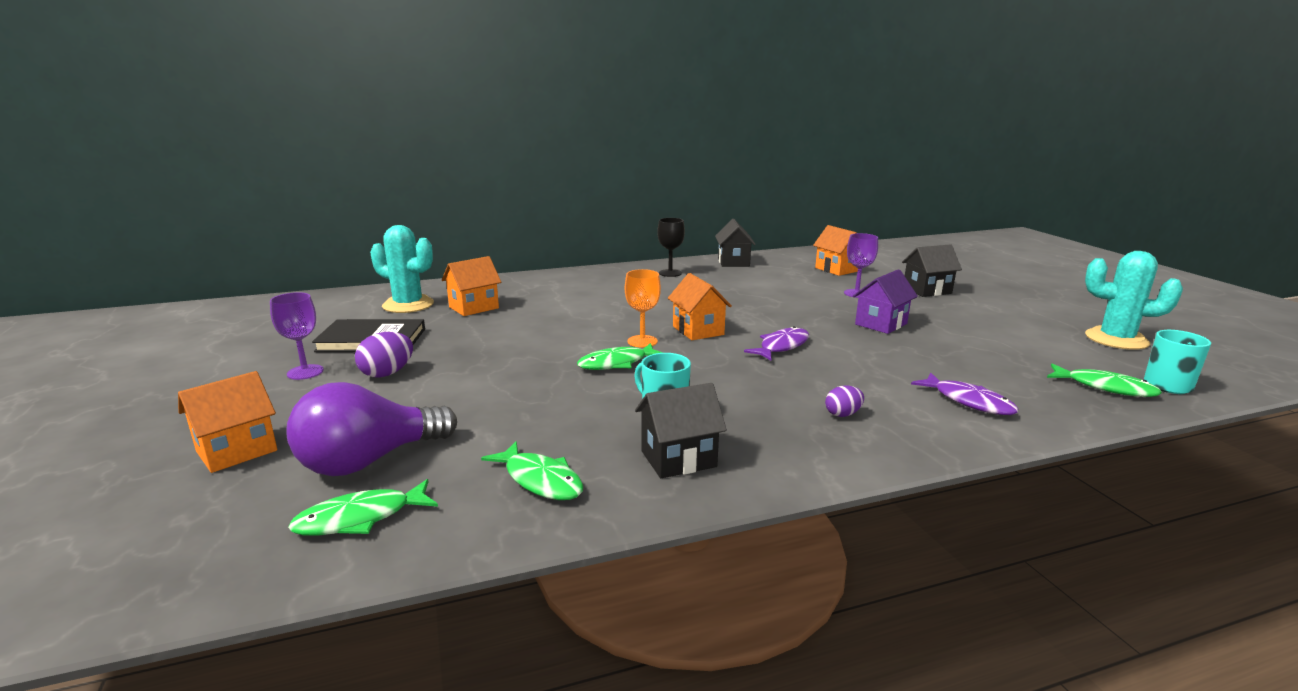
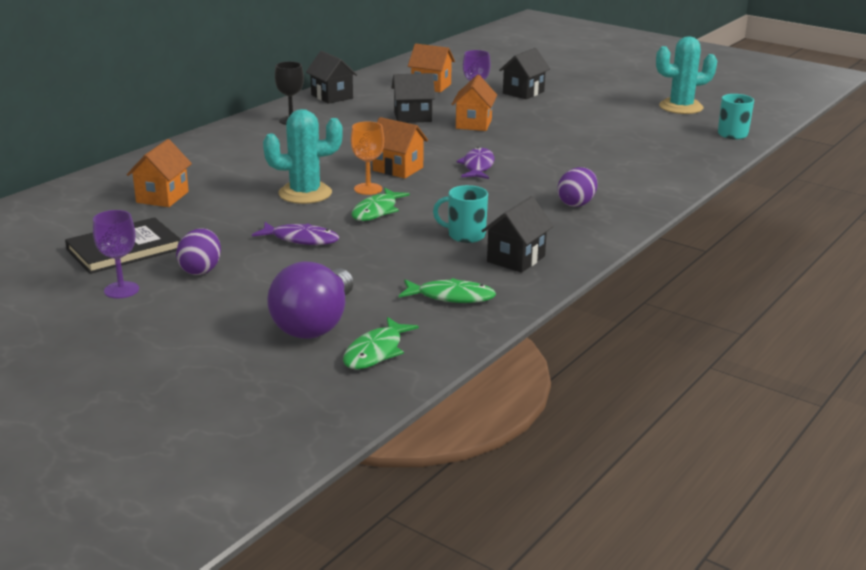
camera: 35 degrees left, 5 degrees up
(237, 451) = (198, 352): orange house -> orange house (473, 124)
(408, 305) = (88, 211): turquoise cactus -> turquoise cactus (305, 193)
(781, 290) = (412, 117): none -> black house
(843, 414) = (576, 203): purple egg -> purple egg, size x1.58
(881, 324) = (524, 130): purple house -> none
(968, 401) = (638, 174): purple fish -> purple fish (301, 239)
(1105, 387) = (702, 144): green fish -> none

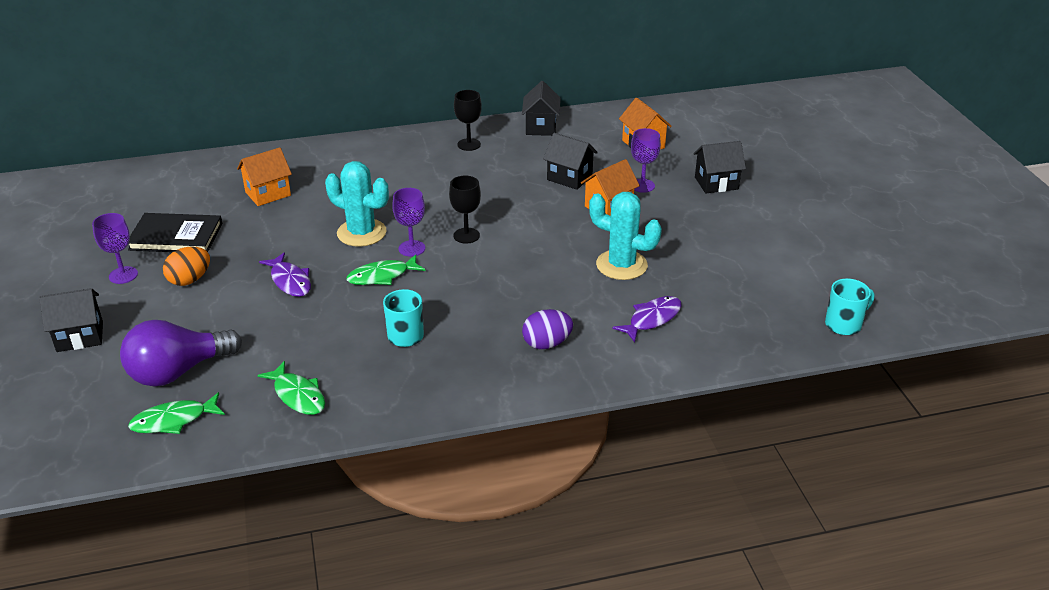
camera: 40 degrees right, 10 degrees up
(201, 270) = (190, 280): purple egg -> orange egg
(368, 189) = (411, 248): orange goblet -> purple goblet
(398, 169) = (466, 235): orange house -> black goblet
(478, 166) = (533, 260): purple fish -> purple fish (652, 319)
(516, 259) = (402, 381): black house -> black house (80, 337)
(681, 107) = (848, 264): turquoise cactus -> turquoise cactus (621, 265)

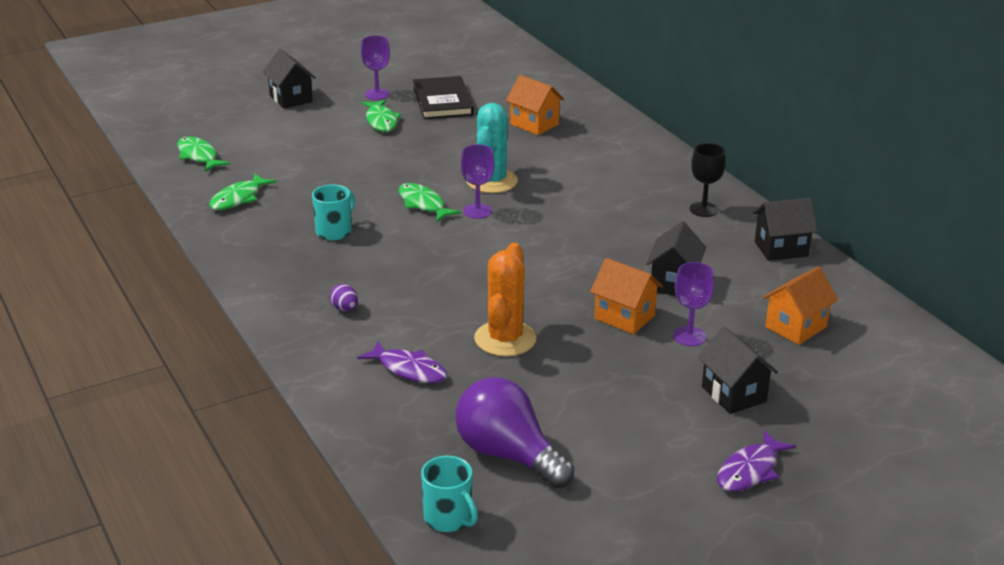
camera: 75 degrees right, 5 degrees down
(178, 371) = (257, 144): purple light bulb -> purple light bulb (508, 455)
(190, 280) = (381, 121): orange egg -> green fish
(290, 281) = (397, 163): purple fish -> purple fish (750, 470)
(466, 235) = (515, 236): black goblet -> none
(547, 344) = (345, 309): purple egg -> purple egg, size x0.63
(621, 265) = (505, 339): turquoise cactus -> orange cactus

